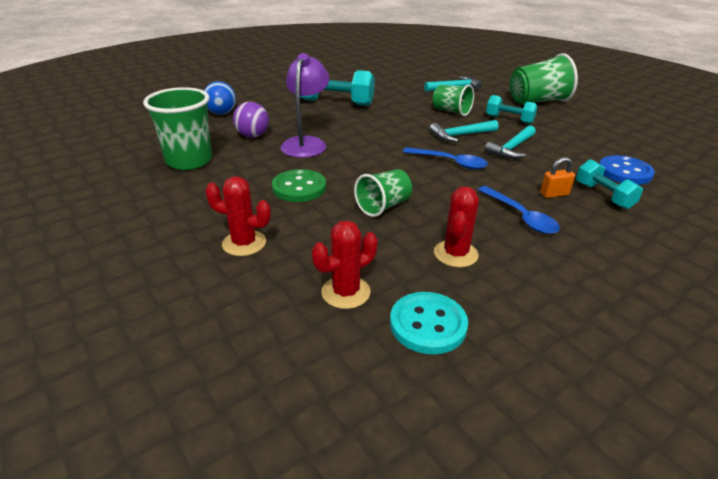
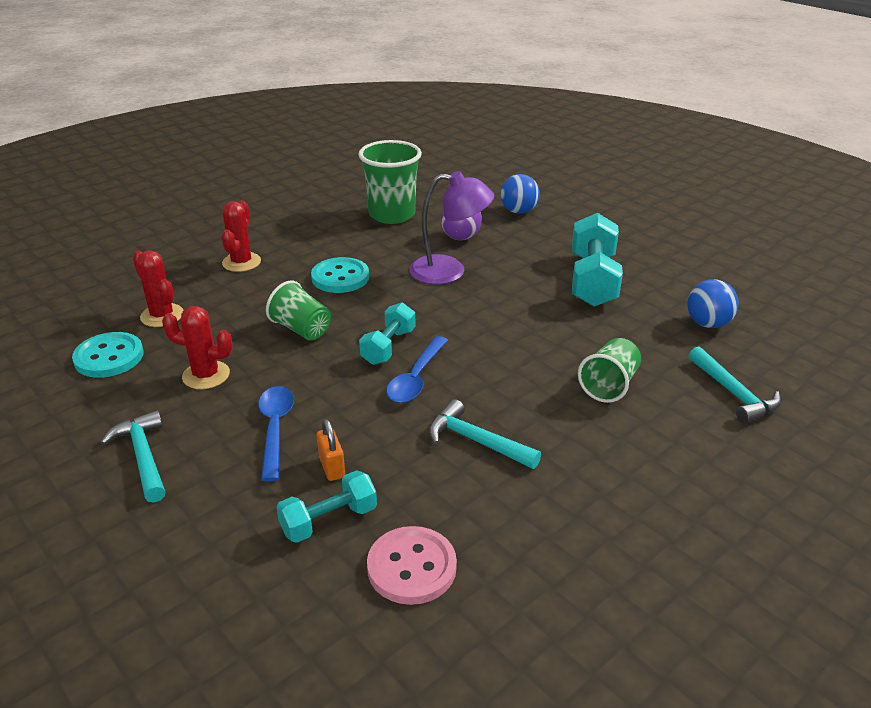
camera: 85 degrees right, 0 degrees up
(299, 187) = (340, 277): green button -> turquoise button
(391, 83) = (708, 324): none -> blue ball
(460, 135) = (511, 391): turquoise hammer -> turquoise hammer (143, 456)
(509, 119) = (601, 450): turquoise dumbbell -> turquoise dumbbell (388, 346)
(520, 216) = (275, 429): blue spoon -> blue spoon turned 120 degrees clockwise
(537, 101) = (722, 502): green cup -> none
(624, 172) = (411, 567): blue button -> pink button

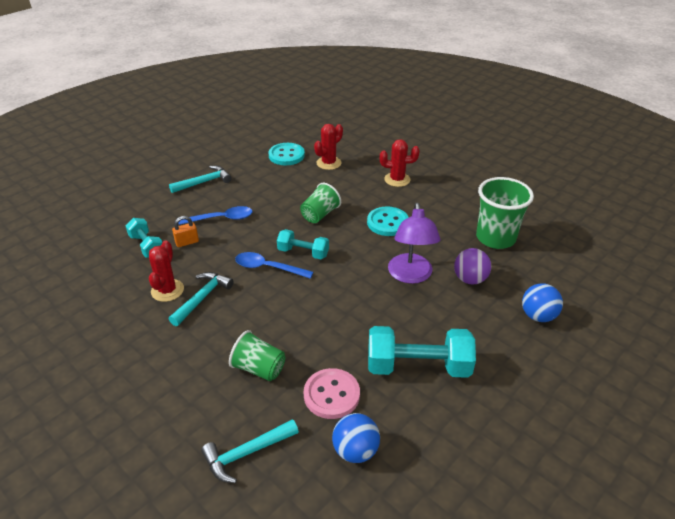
camera: 85 degrees right, 5 degrees up
(206, 375) = (270, 188): red cactus -> red cactus (167, 290)
(411, 567) = (107, 277): pink button -> pink button (331, 395)

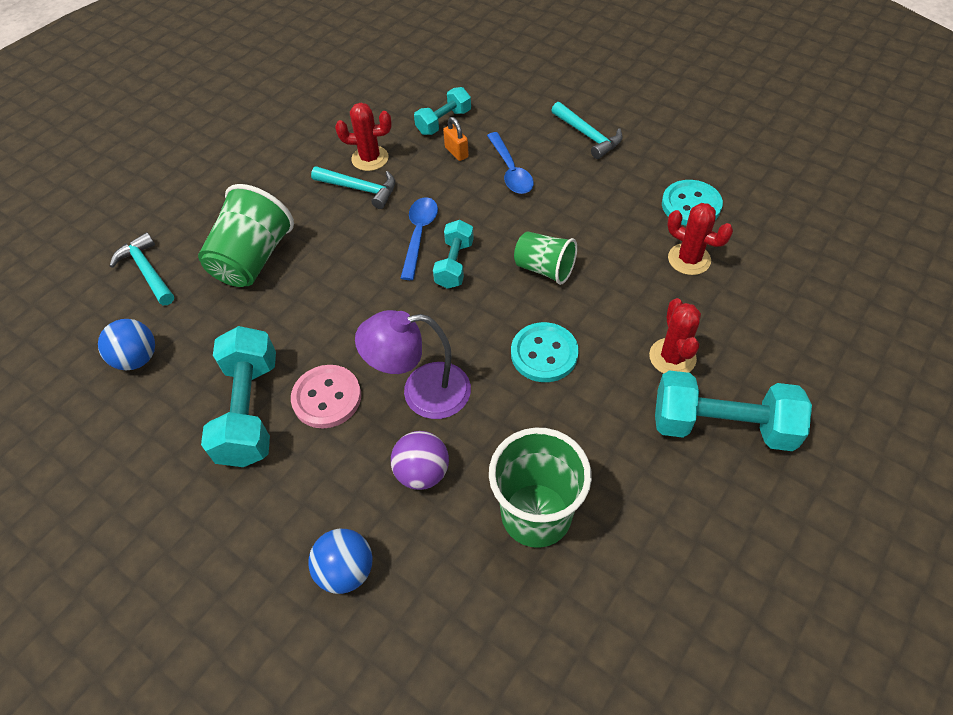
camera: 85 degrees right, 15 degrees up
(259, 368) = (253, 259): green cup -> green cup, size x1.60
(331, 395) = (212, 328): pink button -> pink button (327, 398)
(442, 172) = (722, 426): none -> turquoise dumbbell

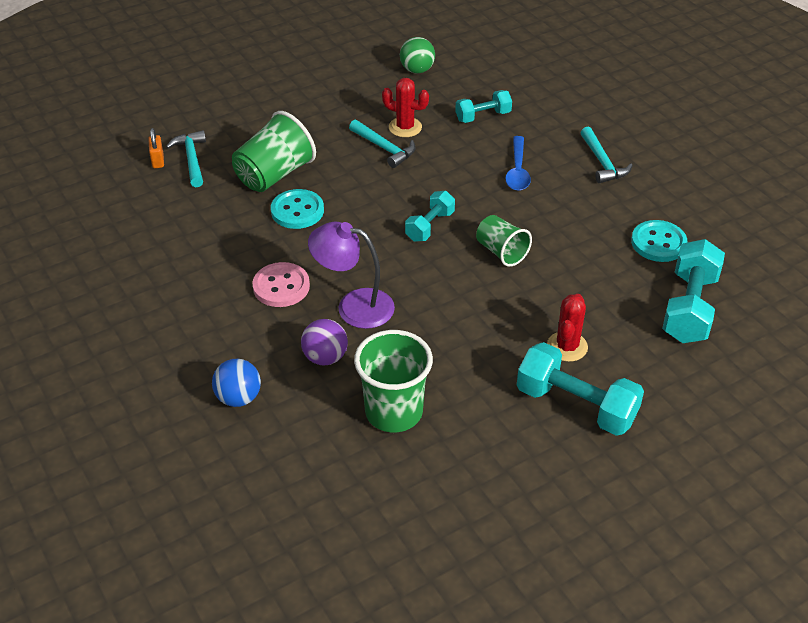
camera: 20 degrees right, 10 degrees down
(137, 358) = (158, 217): blue ball -> none
(250, 410) = (221, 276): turquoise dumbbell -> turquoise dumbbell (689, 308)
(350, 91) = (417, 70): none -> green ball
(419, 235) = (413, 196): blue spoon -> none
(456, 152) = (480, 143): orange padlock -> orange padlock (158, 160)
(544, 354) = (464, 311): turquoise button -> turquoise button (297, 211)
(689, 259) = (628, 282): red cactus -> none

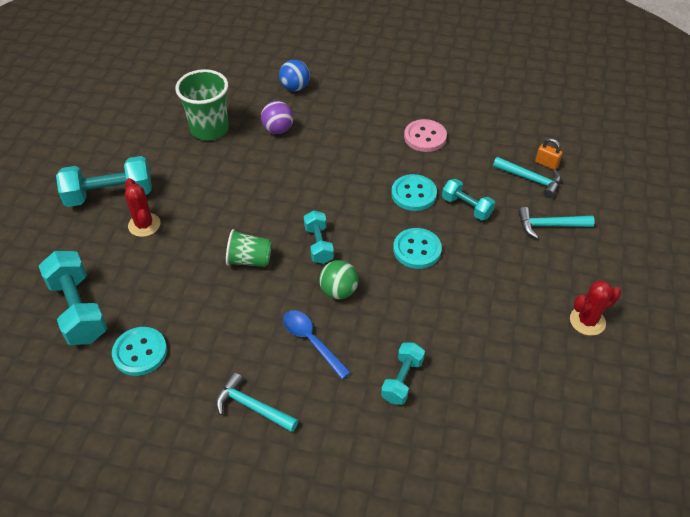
camera: 135 degrees right, 5 degrees up
(274, 174) = (466, 207): green cup -> turquoise dumbbell
(281, 286) = (353, 146): pink button -> pink button (425, 137)
(354, 306) = (298, 163): purple lamp -> none
(359, 173) = (417, 249): none -> turquoise button
(384, 148) = (430, 284): turquoise hammer -> turquoise hammer (549, 225)
(405, 127) = (443, 316): red cactus -> red cactus (587, 321)
(417, 70) = (521, 391): green ball -> green ball (338, 291)

